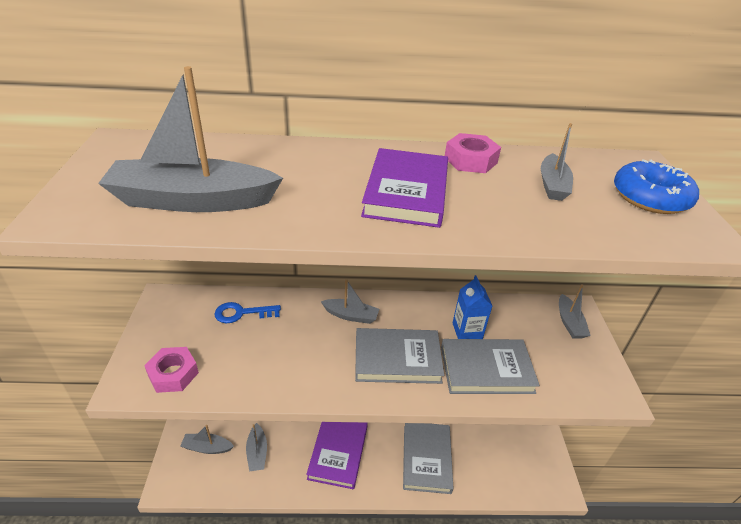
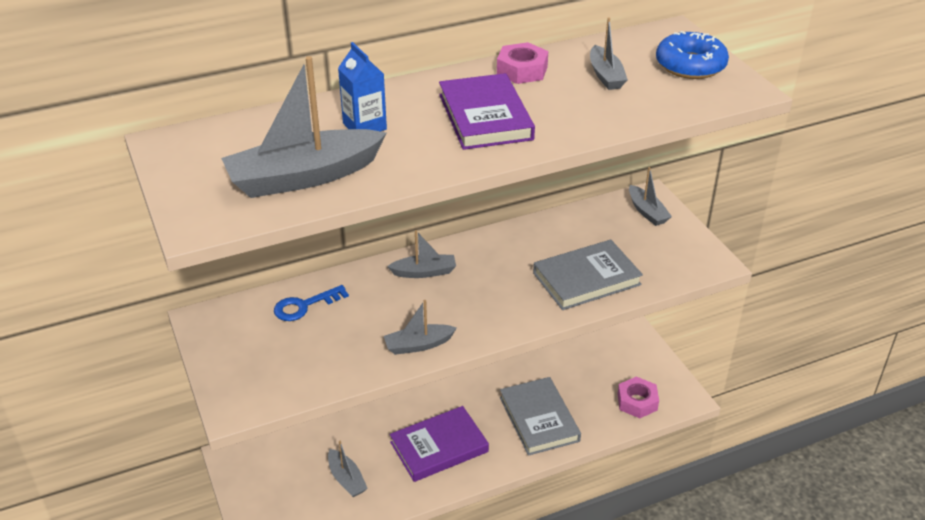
camera: 20 degrees left, 0 degrees up
(173, 374) = (275, 382): pink nut -> pink nut (637, 402)
(207, 447) = (284, 495): grey boat -> grey boat (418, 345)
(338, 452) = (439, 447): purple book -> purple book turned 75 degrees clockwise
(397, 359) = (496, 297): grey book -> none
(467, 331) = (551, 250): blue carton -> blue carton (364, 126)

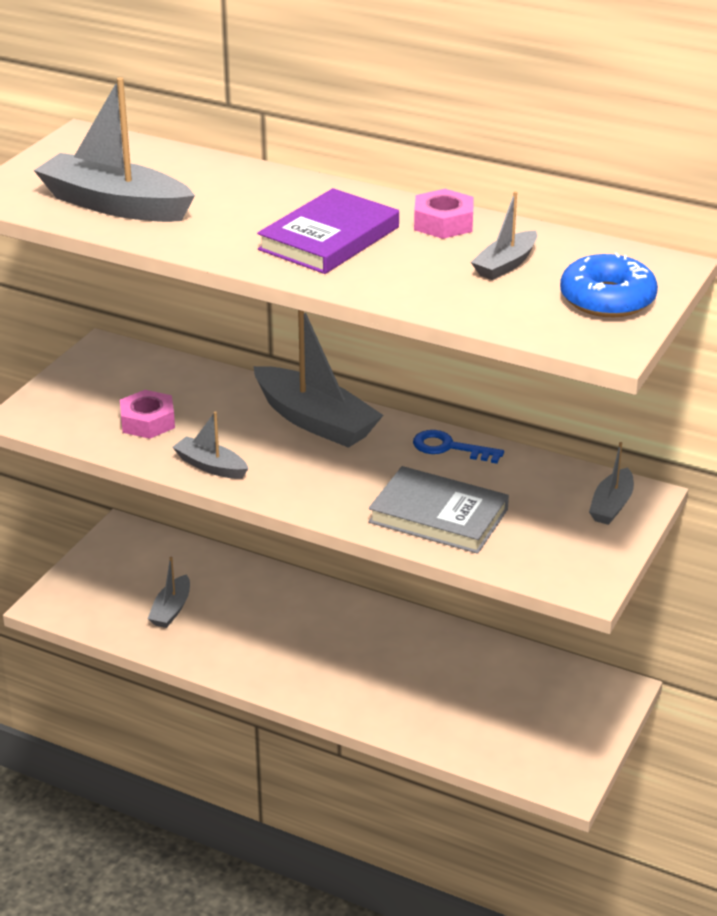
camera: 50 degrees right, 5 degrees down
(304, 306) = (184, 385): blue key -> blue key (449, 448)
(364, 126) = (228, 196): blue carton -> none
(424, 272) = (315, 421): grey boat -> grey boat, size x1.91
(439, 447) = (277, 643): purple book -> none
(539, 419) = (395, 690): grey book -> none
(637, 402) = (512, 749): pink nut -> pink nut (148, 422)

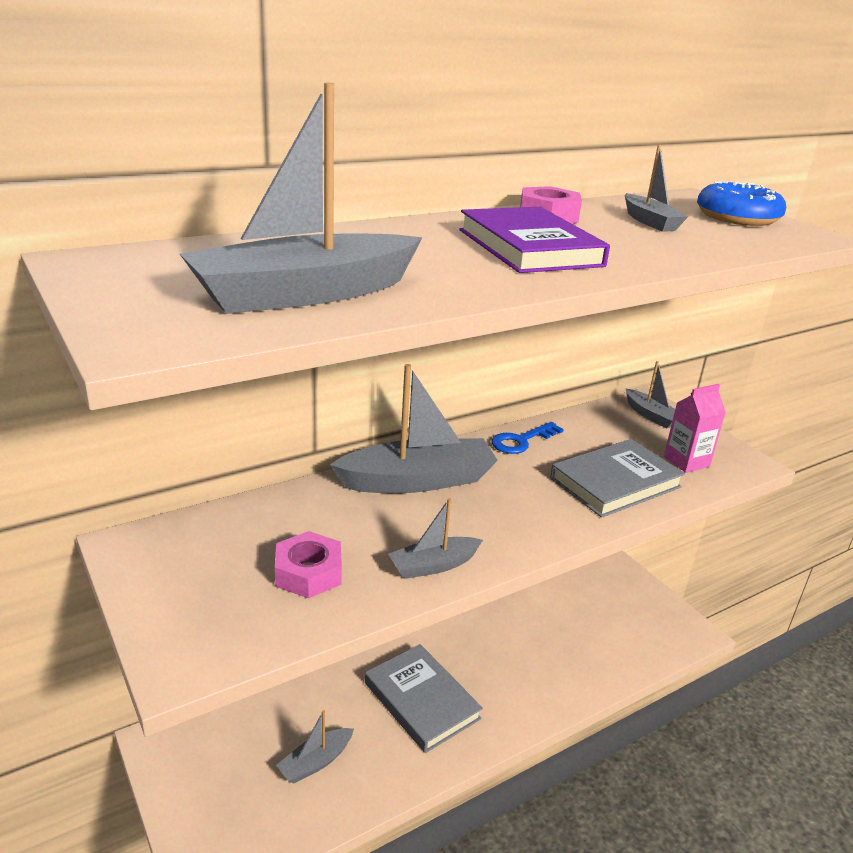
camera: 60 degrees left, 5 degrees down
(171, 609) = (316, 762): grey boat -> grey boat turned 90 degrees clockwise
(284, 636) = (422, 700): none -> grey book
(535, 547) = (686, 461): none -> pink carton

